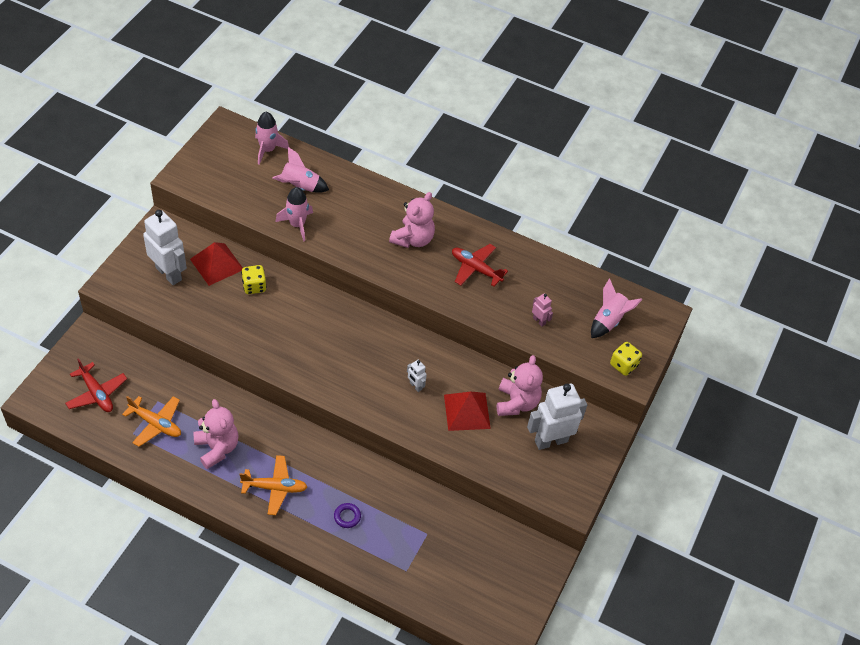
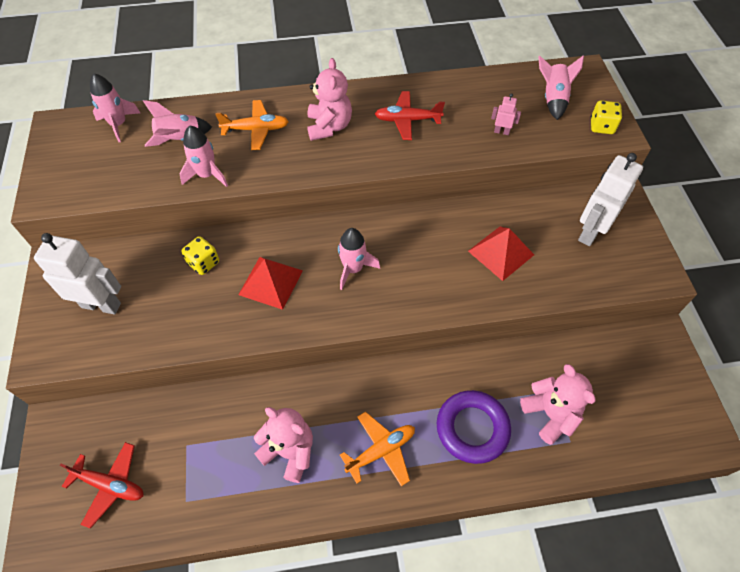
camera: 30 degrees left, 5 degrees up
(155, 424) = (203, 472): orange plane -> orange plane (256, 130)
(216, 264) = (147, 265): red pyramid -> red pyramid (271, 282)
(347, 516) = (472, 428): purple ring -> purple ring, size x2.30
(350, 354) = (353, 269): none -> pink rocket
(415, 386) = (437, 260): white robot -> none
(516, 403) = (532, 218): pink teddy bear -> pink teddy bear (550, 414)

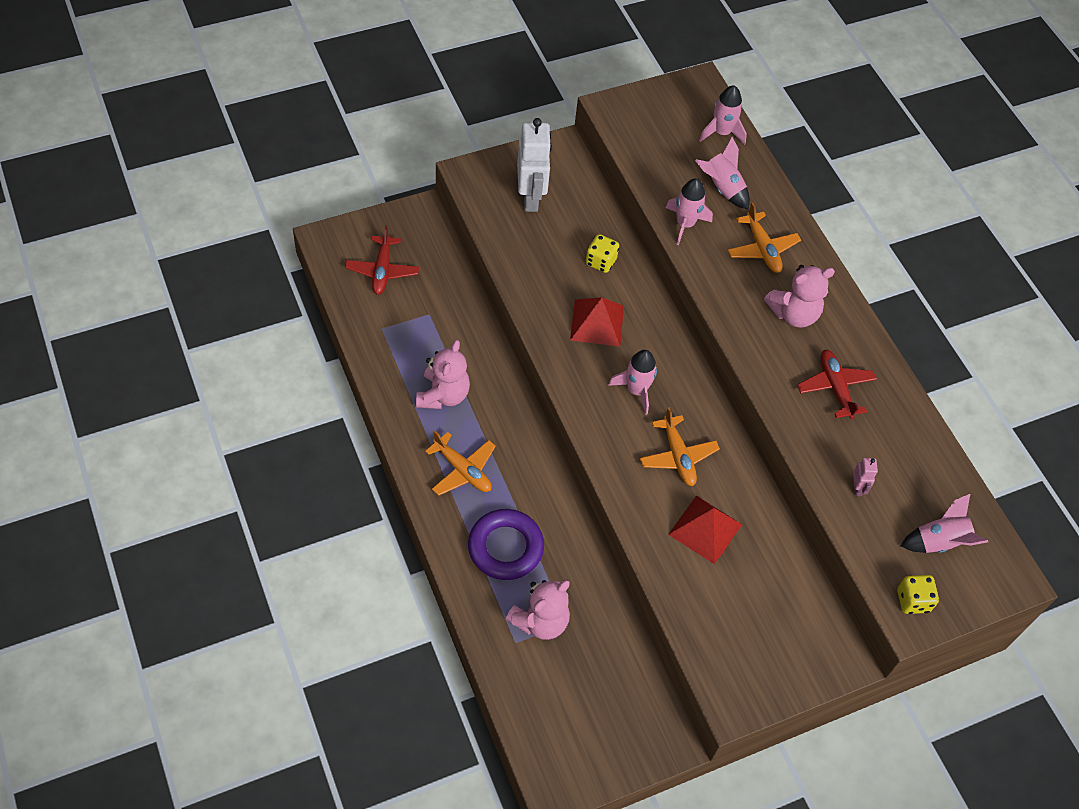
camera: 70 degrees right, 0 degrees up
(427, 254) = (677, 456): none -> orange plane
(590, 232) = (769, 623): white robot -> none

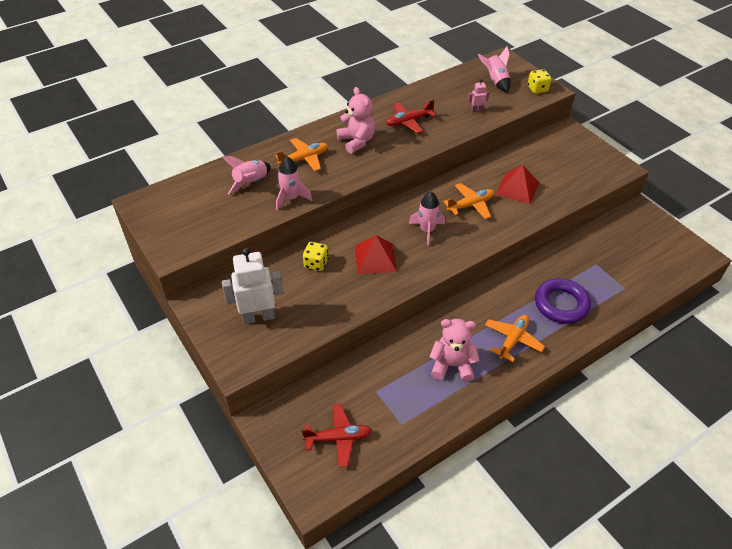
camera: 95 degrees left, 10 degrees down
(540, 621) = (603, 278): pink teddy bear -> none
(721, 132) = (193, 187): pink rocket -> none

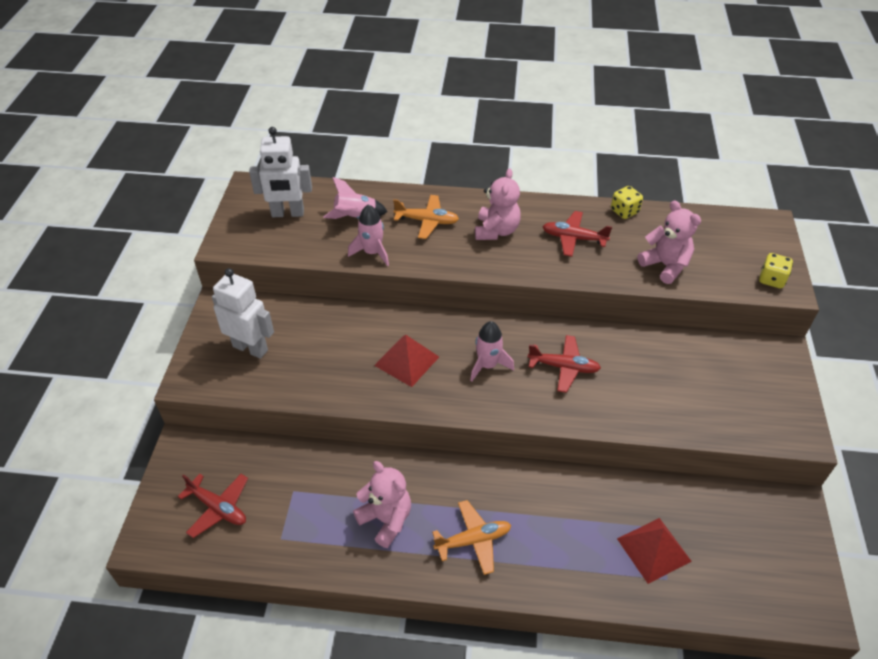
camera: 40 degrees right, 0 degrees up
(195, 206) = (287, 213): none -> white robot
(316, 263) = (349, 331): yellow dice -> yellow dice (624, 211)
(470, 205) = (563, 367): orange plane -> red plane
(476, 110) = (665, 265): pink robot -> pink teddy bear
(495, 81) = (728, 245): pink rocket -> none
(517, 188) = (638, 381): red pyramid -> red pyramid (653, 550)
(561, 304) = (569, 542): purple ring -> none

